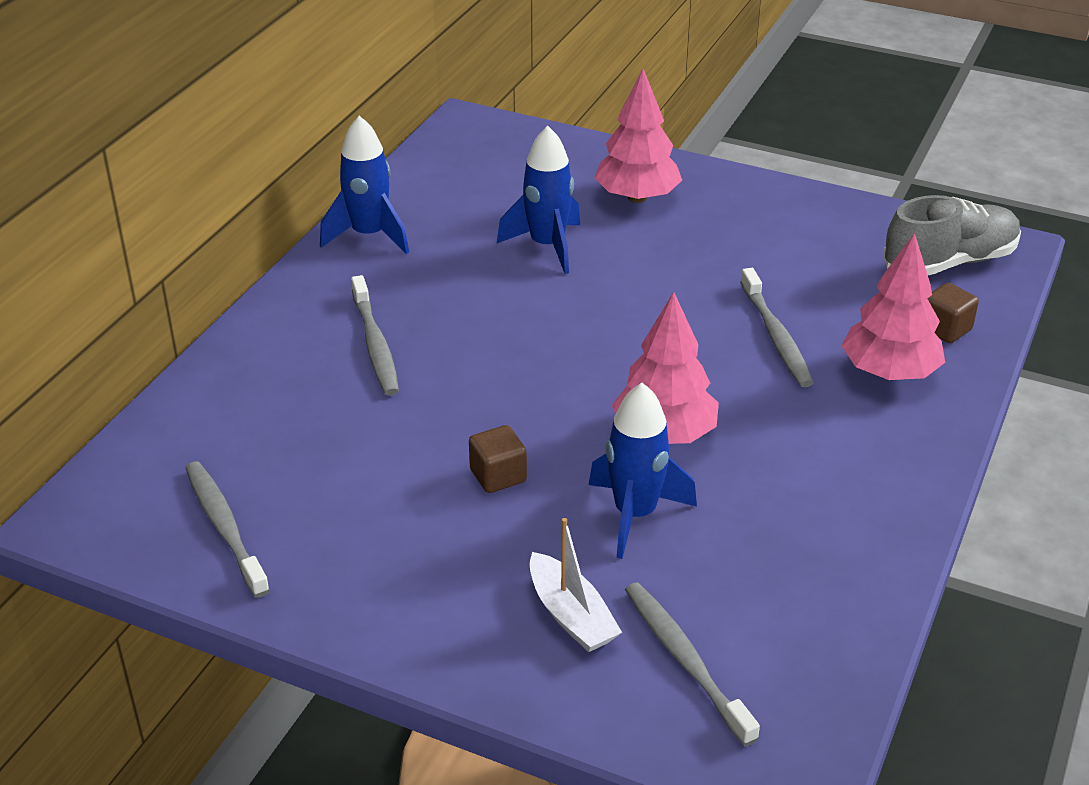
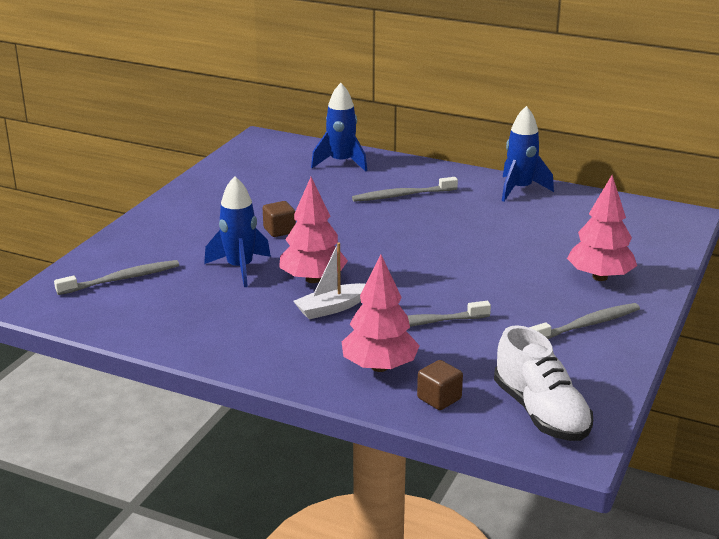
camera: 90 degrees right, 10 degrees down
(224, 527) = (250, 168): grey toothbrush -> grey toothbrush (587, 325)
(547, 246) = (522, 244): blue rocket -> blue rocket (341, 163)
(571, 615) = (164, 250): white boat -> white boat (331, 308)
(949, 262) = (541, 413): grey shoe -> white shoe

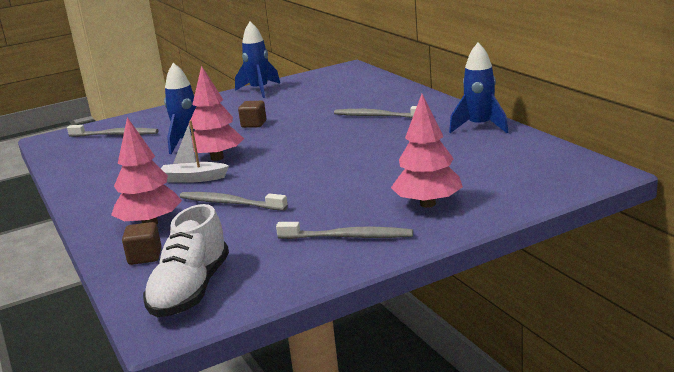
camera: 40 degrees right, 5 degrees down
(341, 163) = (374, 89): blue rocket -> blue rocket (259, 90)

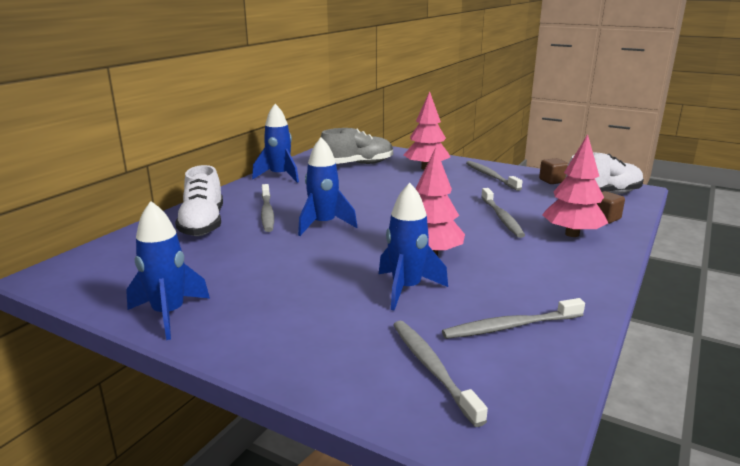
camera: 125 degrees left, 0 degrees up
(105, 159) = (510, 327): none -> grey toothbrush
(193, 179) = (484, 248): white boat -> none
(254, 124) = (321, 268): brown cube -> brown cube (552, 181)
(324, 132) = (324, 225): none -> blue rocket
(381, 97) = (203, 224): none -> white shoe
(488, 167) = (357, 164): none -> grey shoe

